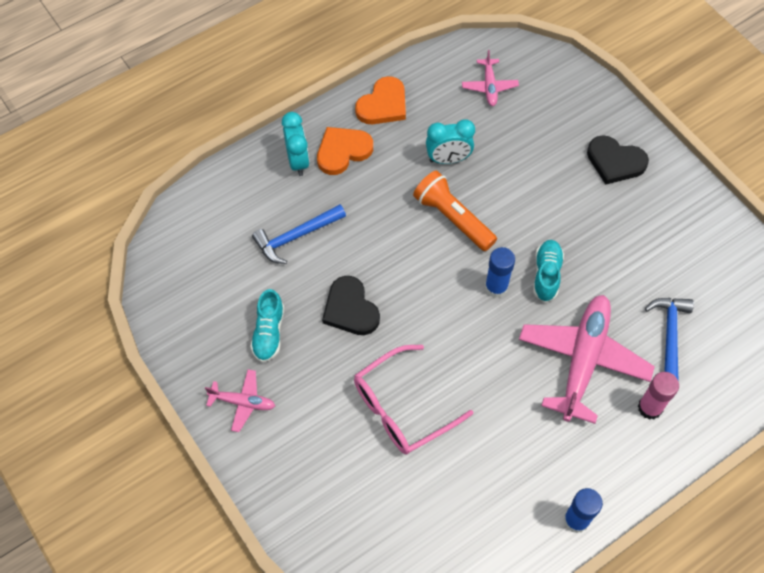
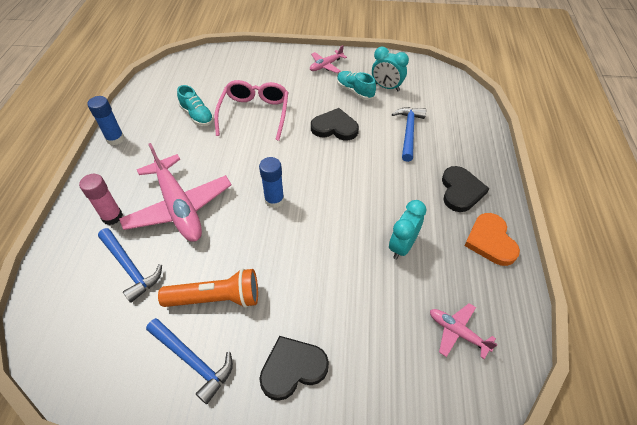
camera: 130 degrees right, 10 degrees down
(298, 161) = (470, 164): turquoise clock -> turquoise clock (386, 87)
(343, 151) = (461, 191): orange heart -> black heart
(453, 218) = (348, 214): orange flashlight -> orange flashlight (216, 298)
(546, 275) = (252, 234): turquoise shoe -> turquoise shoe (197, 115)
(675, 223) = (193, 361): none -> blue hammer

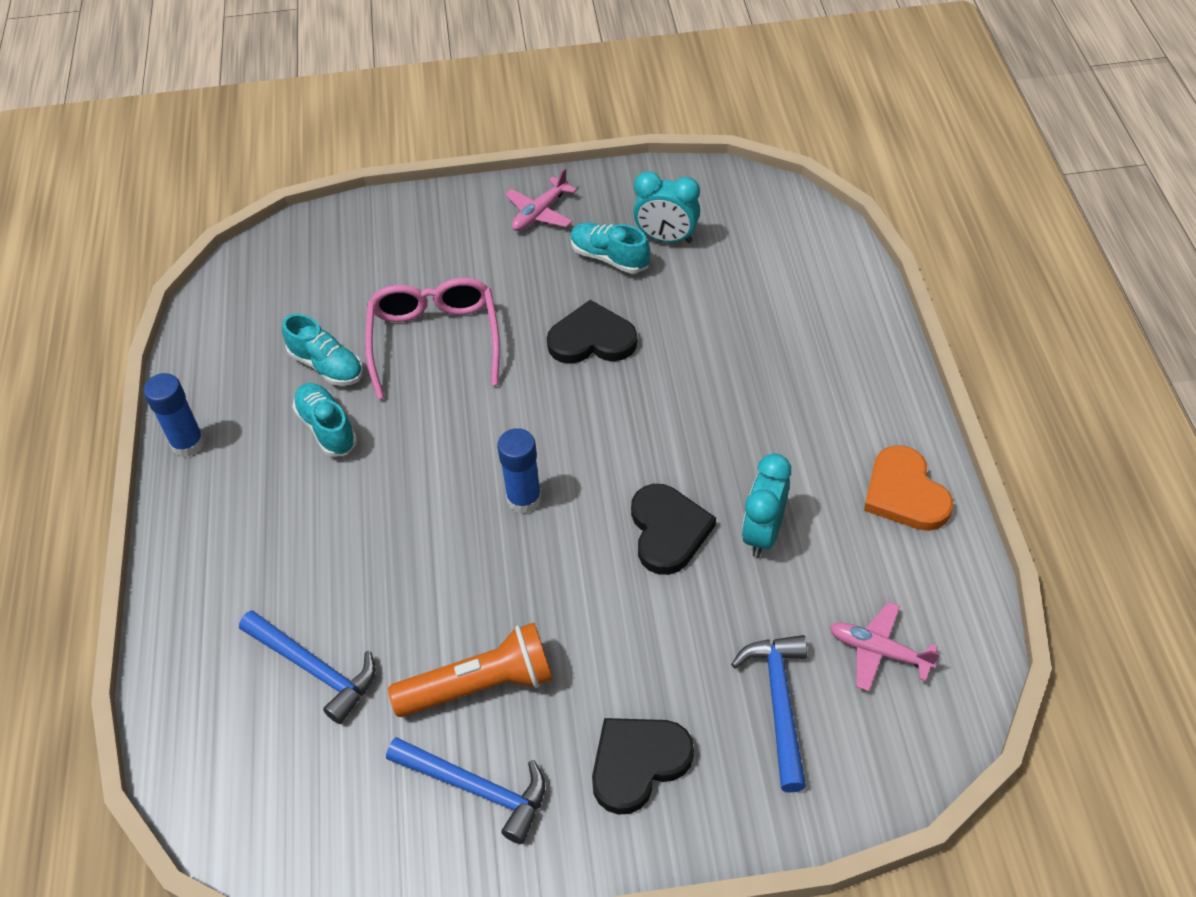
camera: 10 degrees left, 0 degrees up
(112, 217) = (245, 589): pink glue stick -> none
(179, 207) = (359, 547): pink plane -> none
(186, 145) = (327, 428): none -> turquoise shoe
(408, 132) = (727, 322): blue hammer -> blue hammer (779, 704)
(461, 191) = (840, 415): black heart -> black heart (668, 531)

